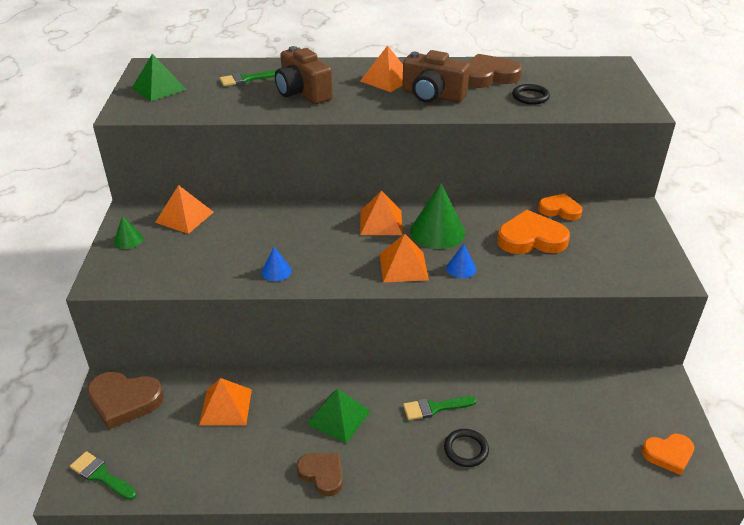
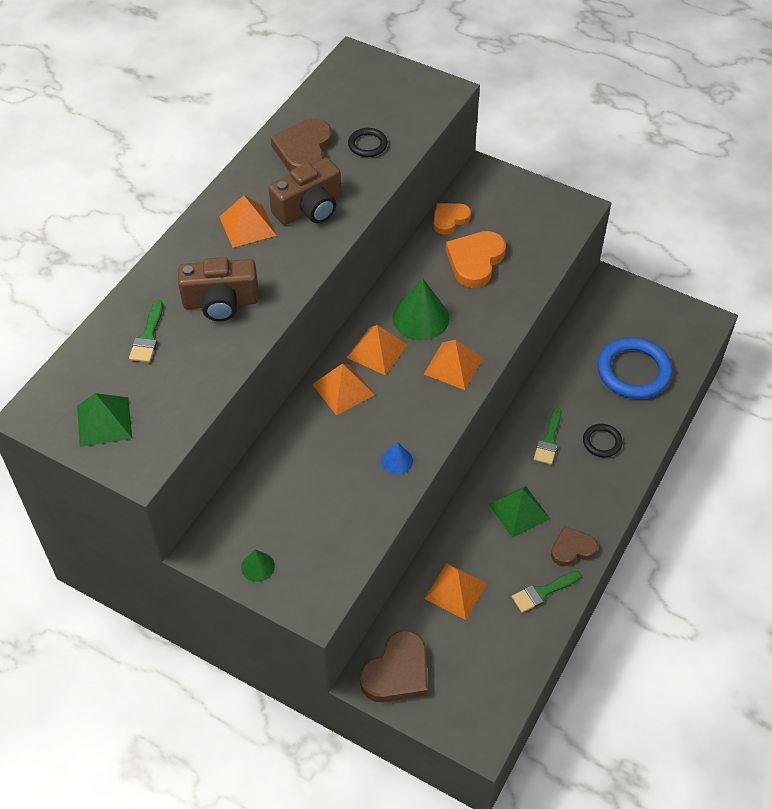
camera: 60 degrees left, 15 degrees up
(101, 475) = (480, 715): green brush -> green brush (542, 592)
(184, 217) = (250, 504): orange pyramid -> orange pyramid (343, 389)
(461, 268) = (482, 328): blue cone -> none
(575, 442) = (633, 371): none -> blue ring
(668, 454) = (674, 325): orange heart -> none

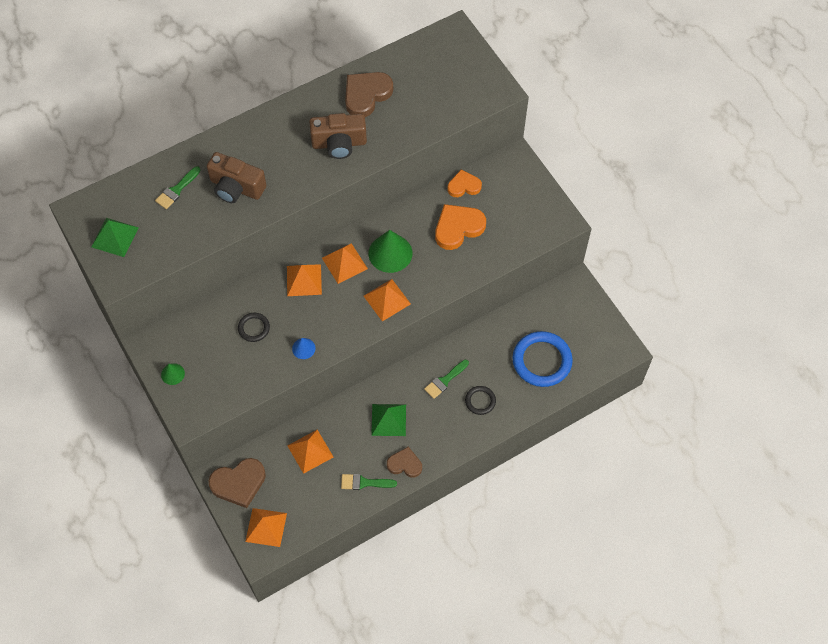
camera: 30 degrees right, 10 degrees up
(247, 226) = (290, 137): orange pyramid -> orange pyramid (266, 527)
(367, 145) = (413, 110): black ring -> black ring (254, 328)

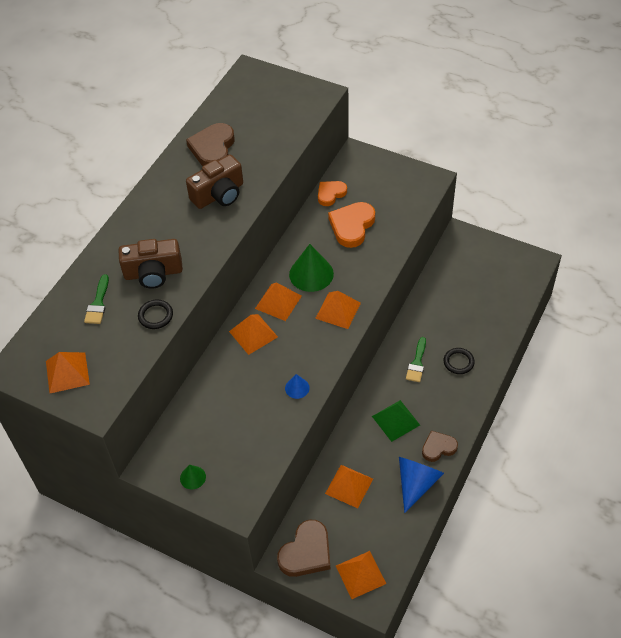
camera: 30 degrees left, 10 degrees down
(115, 237) = (67, 372): green pyramid -> orange pyramid
(254, 328) = (239, 397): black ring -> black ring (155, 316)
(364, 482) = (416, 483): green brush -> blue cone
(542, 361) = (481, 304): blue ring -> none

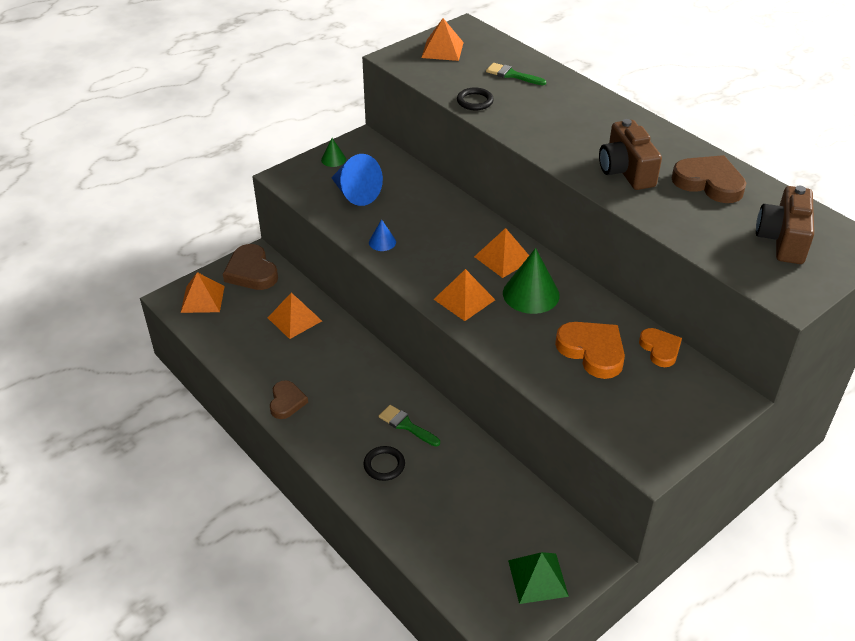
camera: 110 degrees right, 10 degrees down
(153, 273) = (531, 109): brown camera -> brown camera (782, 239)
(253, 334) = (470, 230): orange pyramid -> none
(396, 420) = (343, 379): green pyramid -> green pyramid (537, 578)
(416, 483) = (260, 369): blue cone -> blue cone (355, 193)

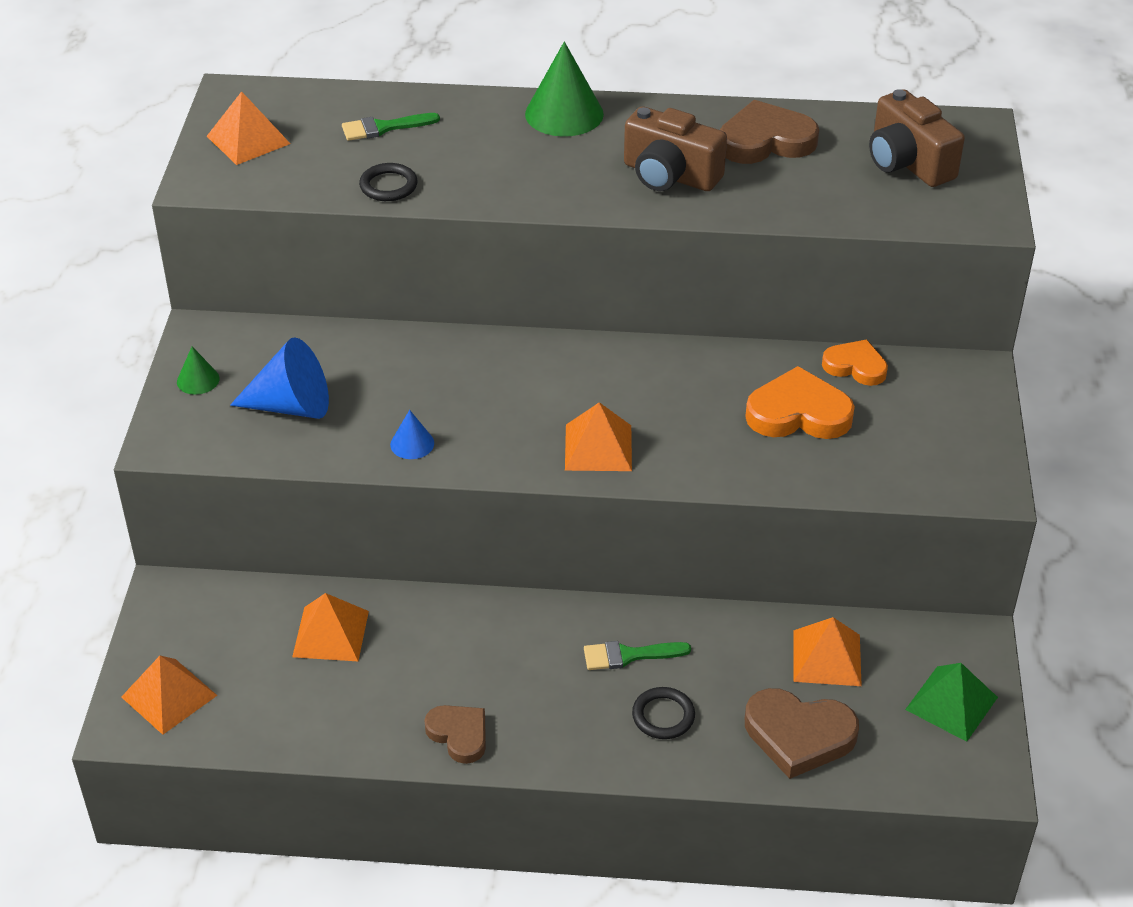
camera: 45 degrees left, 0 degrees up
(251, 272) = (187, 616): brown heart -> brown heart (799, 735)
(503, 258) = (575, 372): orange pyramid -> orange pyramid (826, 657)
(531, 294) = (658, 393): green cone -> green cone (564, 114)

